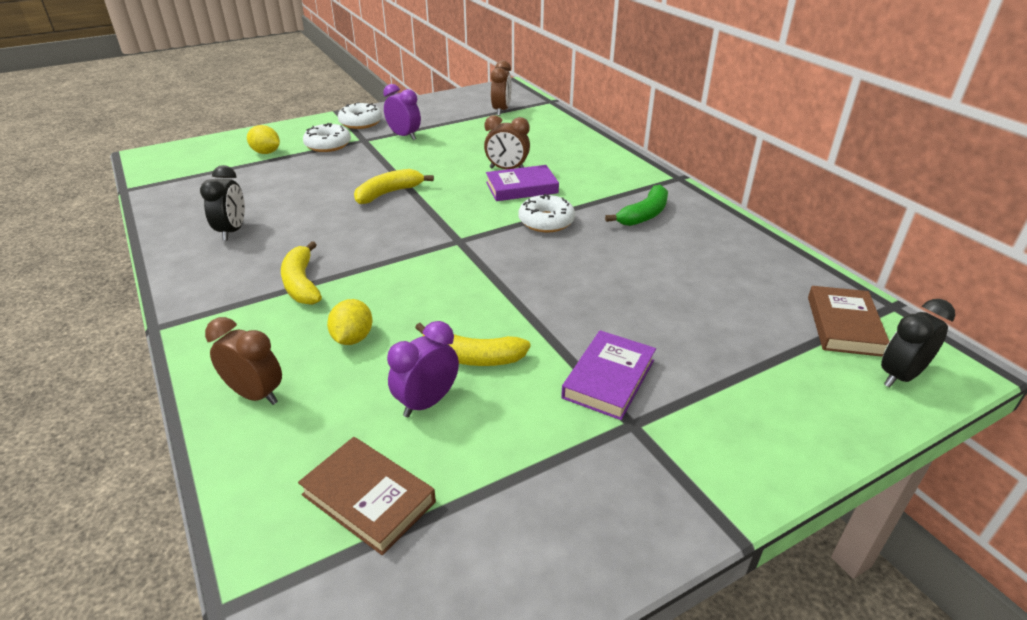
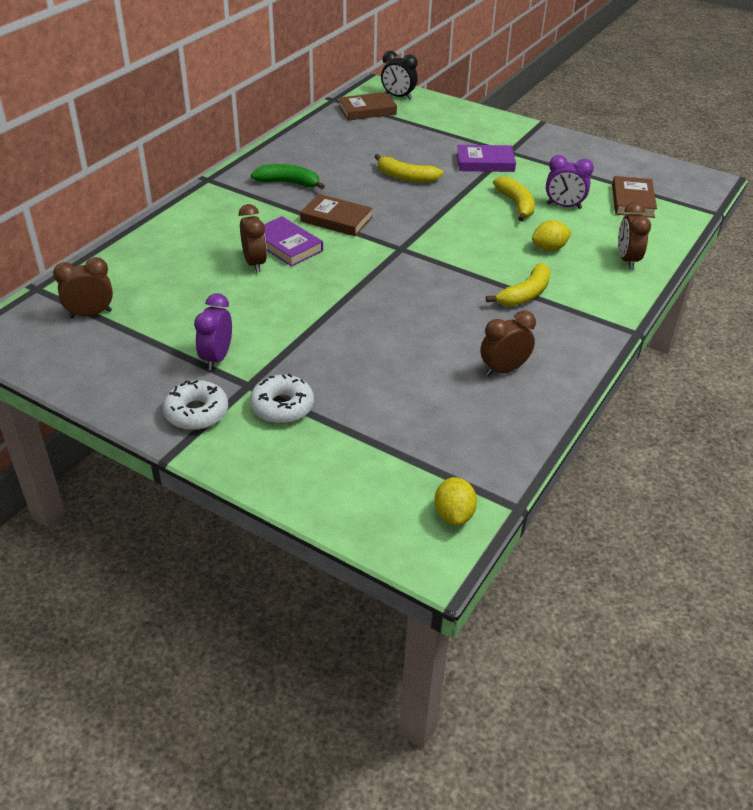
camera: 120 degrees left, 5 degrees up
(232, 231) = (503, 370): black clock -> brown clock
(266, 152) = (340, 447): yellow lemon -> yellow lemon (454, 514)
(389, 193) = (358, 312): yellow banana -> yellow banana (406, 177)
(546, 221) = (336, 219): white donut -> brown book

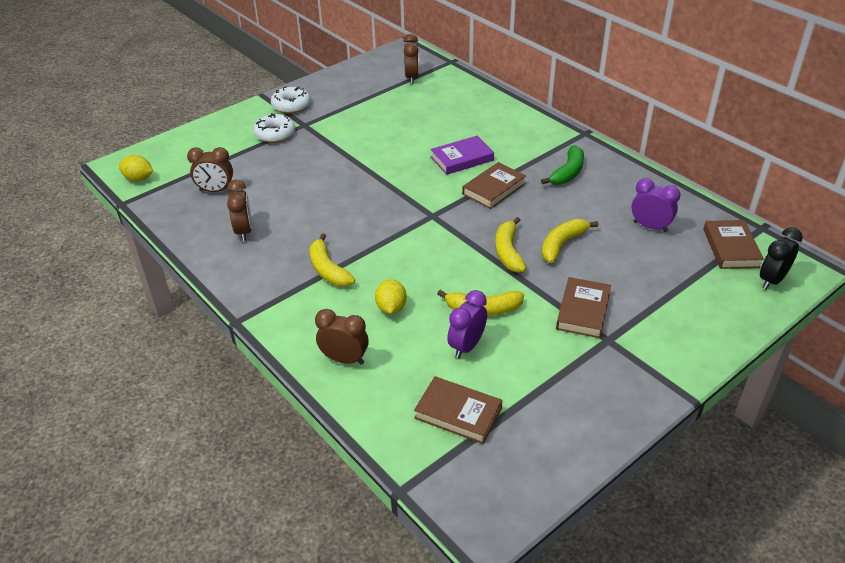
camera: 110 degrees right, 0 degrees up
(217, 358) = (338, 116): purple clock -> purple clock (650, 227)
(255, 263) = (442, 141): brown clock -> brown clock (216, 190)
(432, 201) = (508, 252): none -> yellow banana
(485, 162) = (583, 311): purple book -> brown book

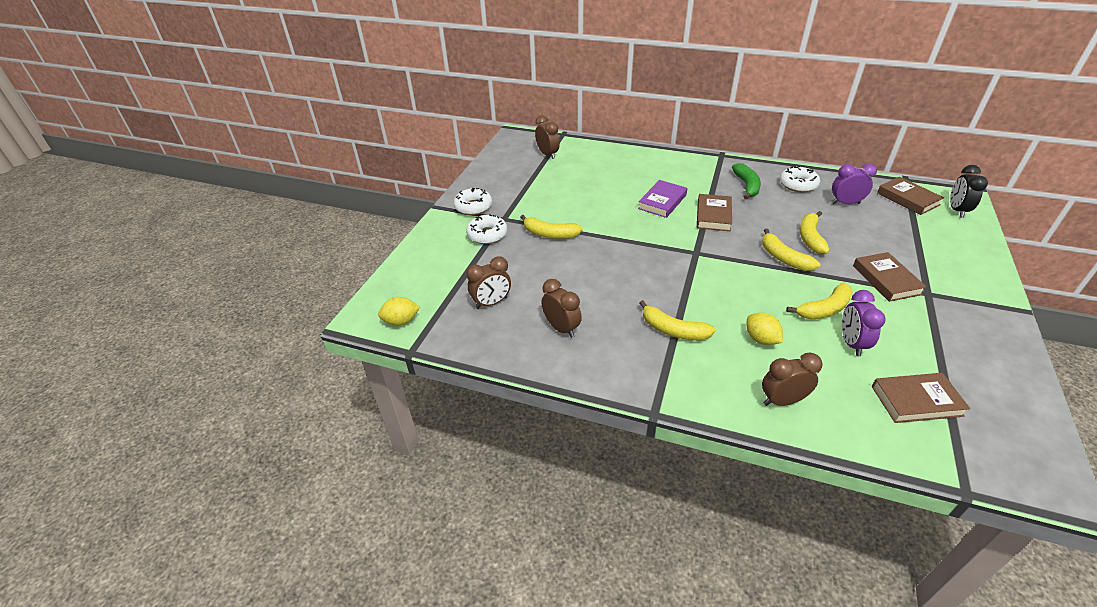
camera: 30 degrees left, 0 degrees up
(326, 152) = (550, 234): none -> yellow banana
(625, 190) = (798, 184): none -> white donut

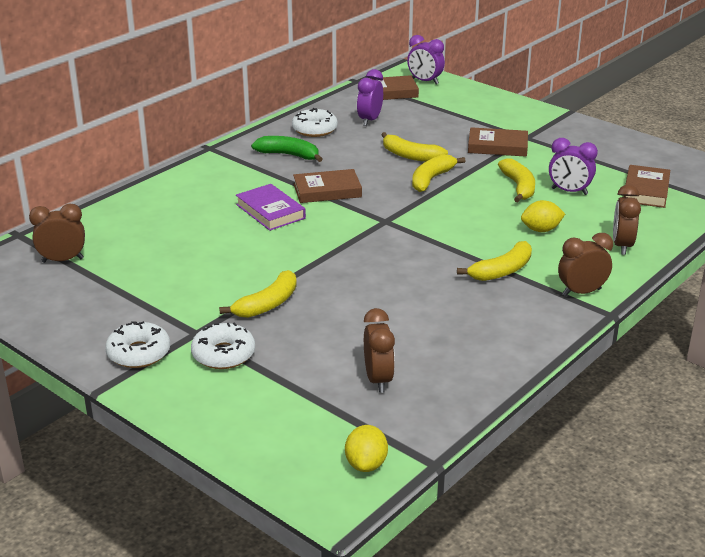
camera: 70 degrees left, 10 degrees down
(561, 328) = (458, 338): brown clock -> brown clock (581, 292)
(713, 215) = (327, 191): brown book -> brown book turned 45 degrees counterclockwise
(783, 258) = (431, 179): yellow banana -> yellow banana turned 135 degrees clockwise
(957, 210) = (425, 81): black clock -> purple clock

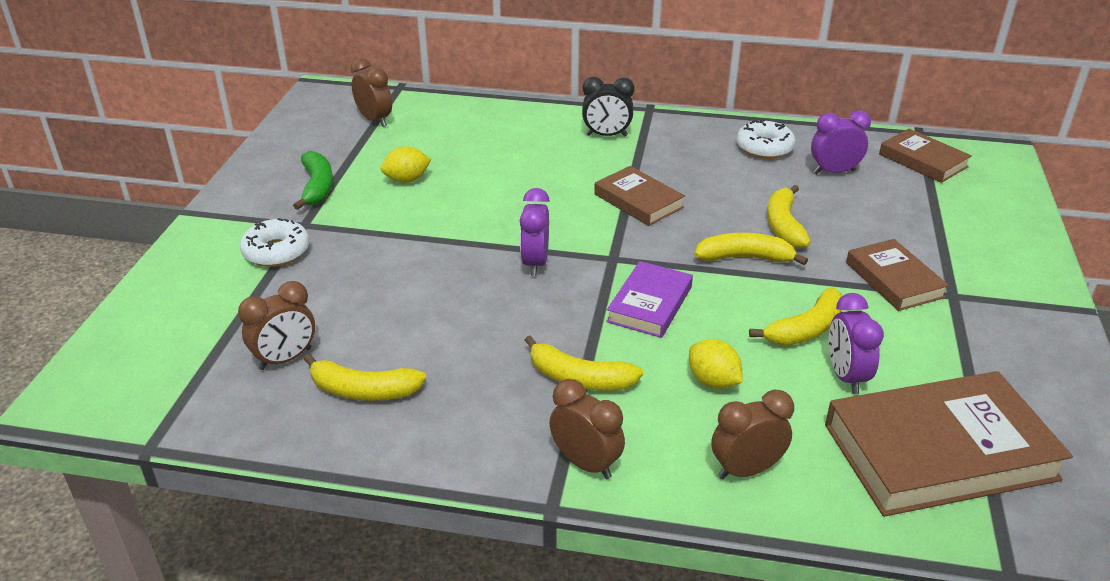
camera: 60 degrees right, 5 degrees up
(139, 353) = (252, 209): white donut -> none
(226, 174) = (606, 135): none -> black clock
(267, 304) = (380, 244): yellow banana -> yellow banana (363, 391)
(270, 211) = (559, 184): purple book -> purple book (650, 304)
(289, 155) = (688, 153): green banana -> green banana (317, 187)
(366, 464) = (131, 400): yellow lemon -> yellow lemon (407, 180)
(425, 81) = (991, 173): purple clock -> purple clock (535, 263)
(645, 190) = (939, 451): brown book -> brown book, size x1.81

